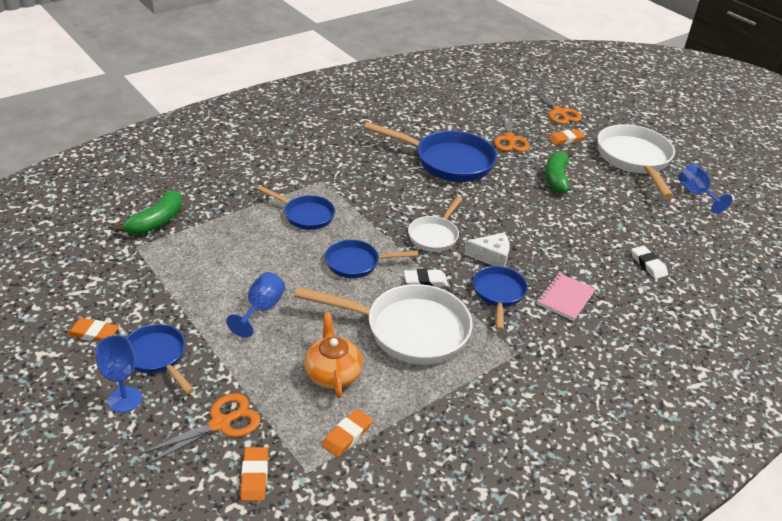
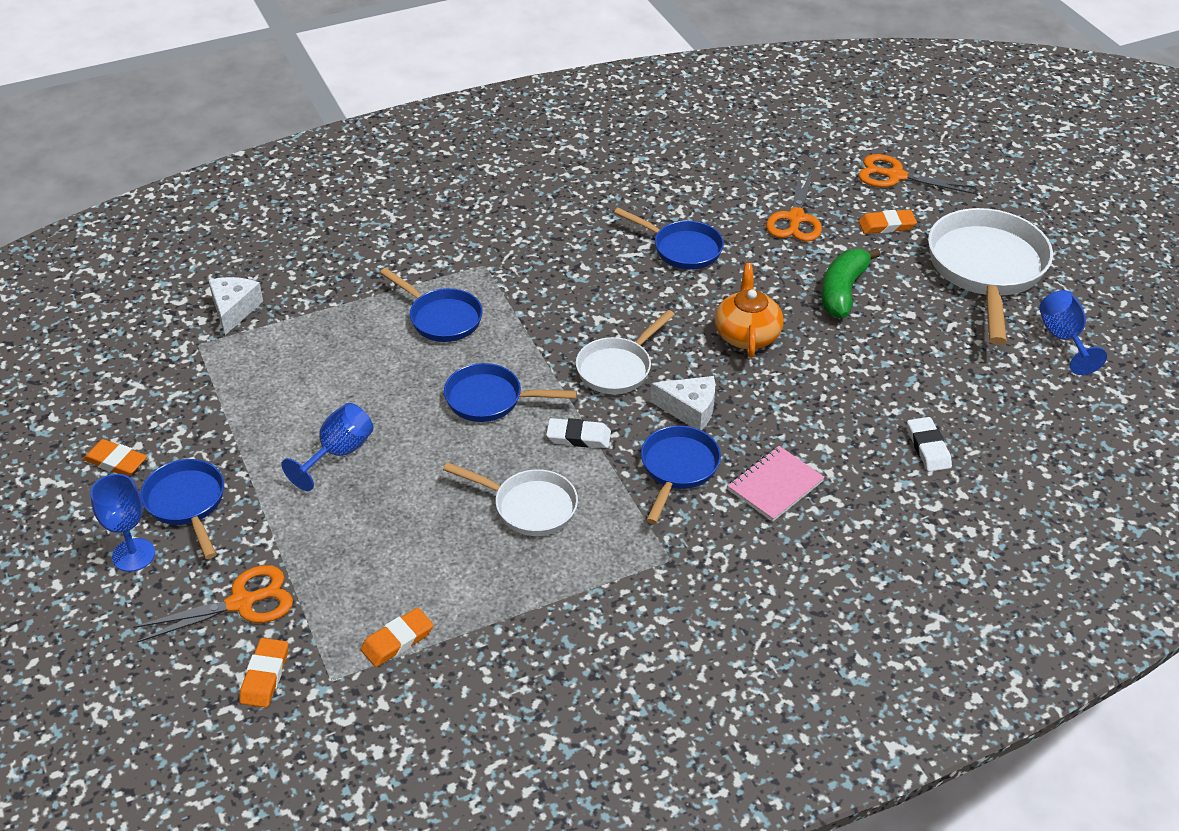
camera: 15 degrees right, 5 degrees up
(156, 222) = (234, 309): green banana -> white cheese
(332, 373) = (405, 555): orange teapot -> orange teapot (747, 335)
(408, 330) = (529, 506): white pan -> white pan, size x0.57
(448, 161) = (682, 249): blue pan -> blue pan, size x0.57
(559, 112) = (895, 176): orange scissors -> orange scissors turned 120 degrees clockwise

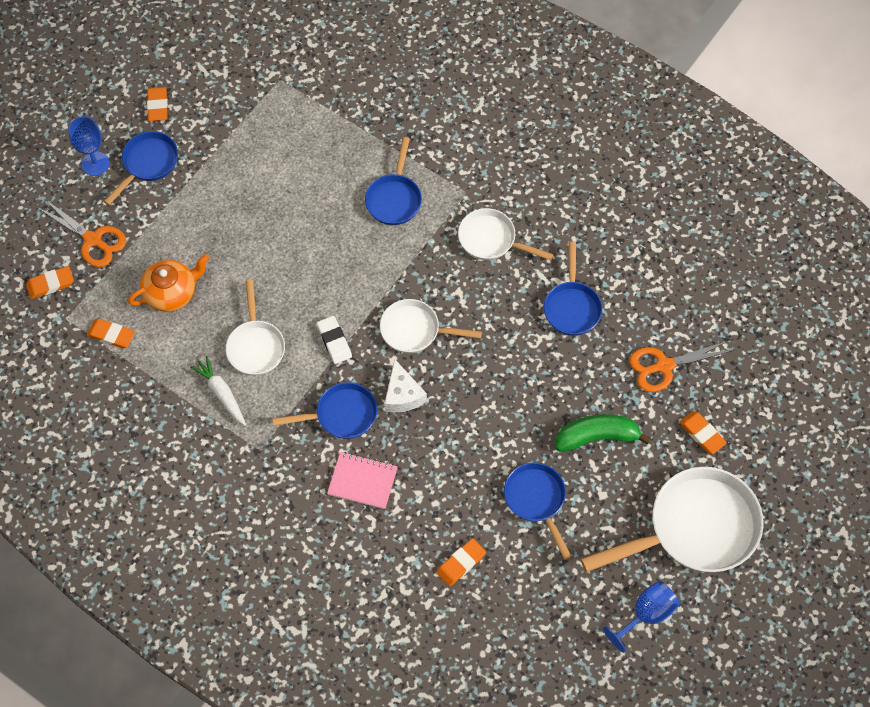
camera: 60 degrees right, 20 degrees up
(234, 309) = (323, 78): white cheese -> none
(338, 453) = (236, 215): blue goblet -> none
(490, 399) = (336, 271): blue pan -> blue pan (536, 500)
(557, 270) = (491, 240): none -> white pan
(568, 564) = (221, 393): none -> white carrot
(747, 335) = (504, 394): orange teapot -> orange teapot (171, 292)
(895, 176) = (774, 414): orange scissors -> none
(928, 447) = (461, 563): white eraser -> orange eraser

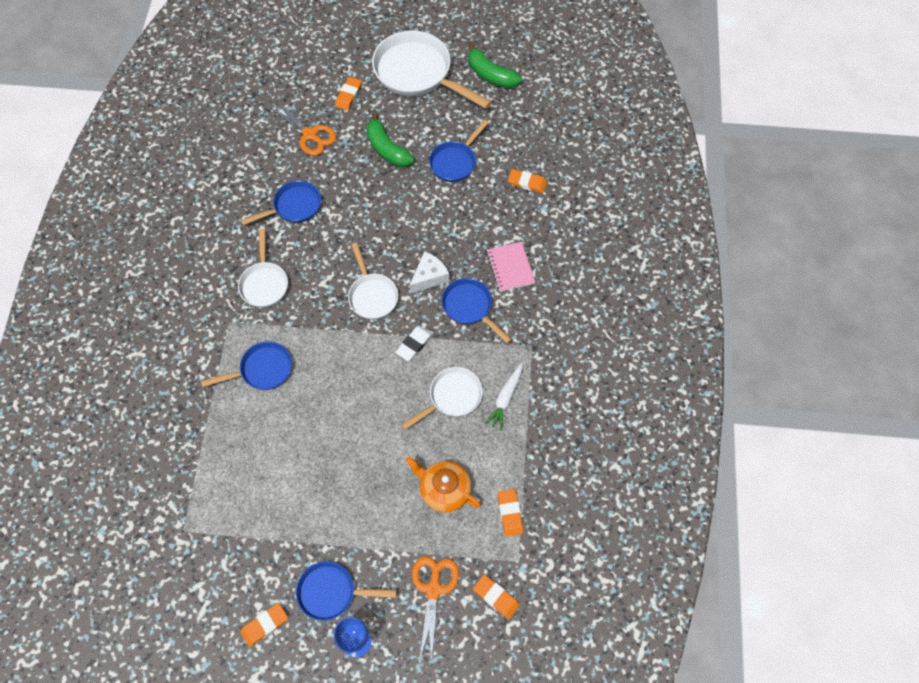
camera: 120 degrees left, 0 degrees up
(646, 614) = (490, 75): blue goblet -> green banana

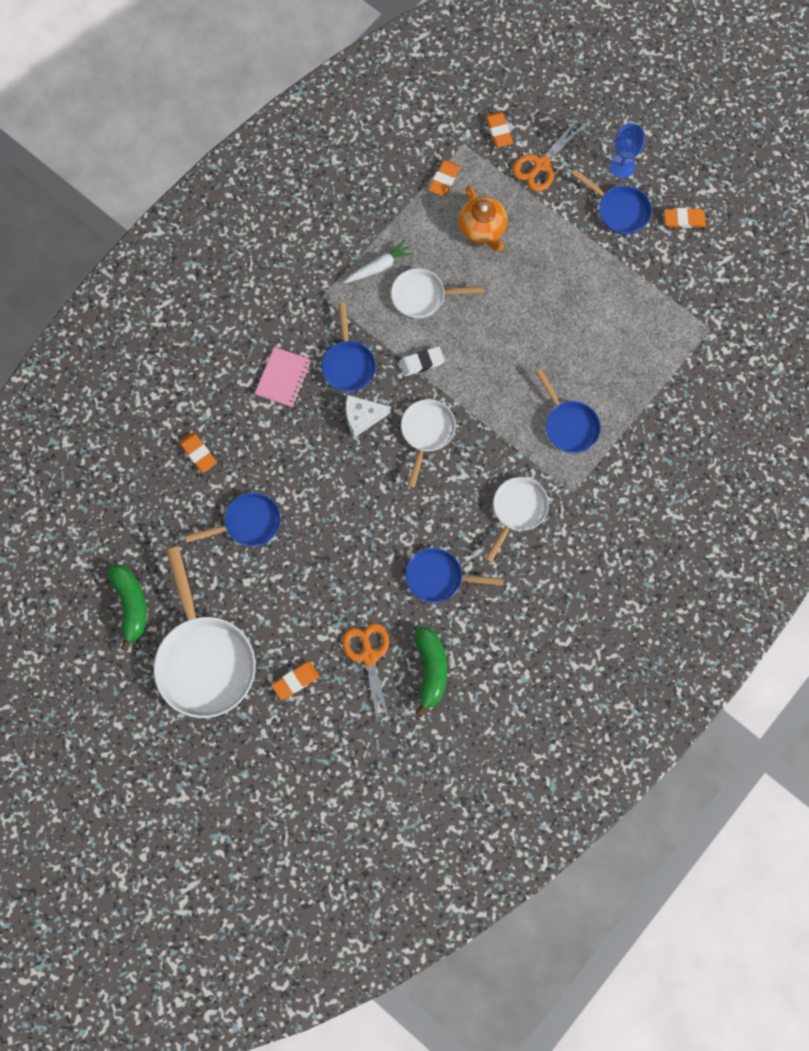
camera: 145 degrees left, 10 degrees up
(262, 370) = (569, 425): blue pan -> blue pan turned 135 degrees counterclockwise
(387, 149) = (303, 584): green banana -> green banana (430, 670)

